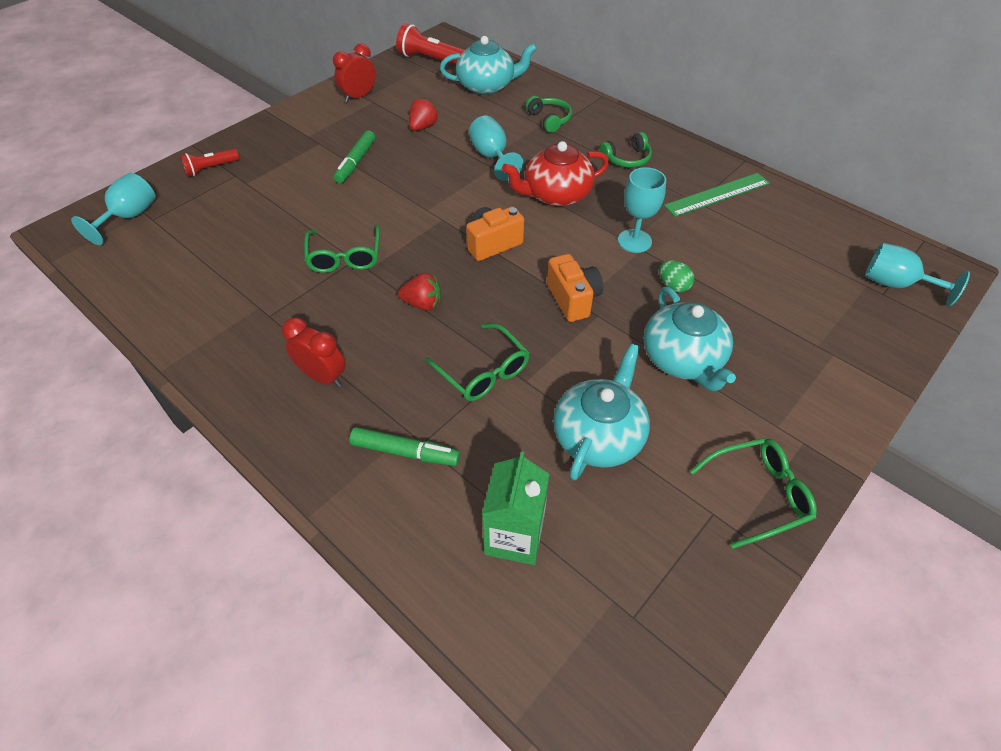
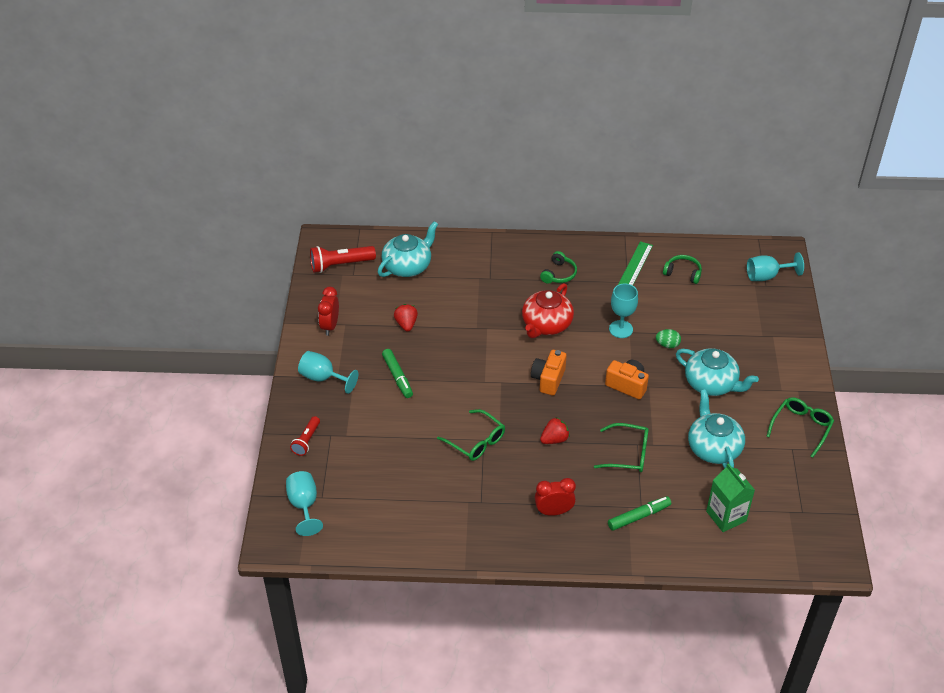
camera: 40 degrees left, 5 degrees down
(492, 157) = (478, 320): turquoise goblet -> turquoise goblet (323, 378)
(549, 119) = (480, 270): green headphones -> green headphones (683, 273)

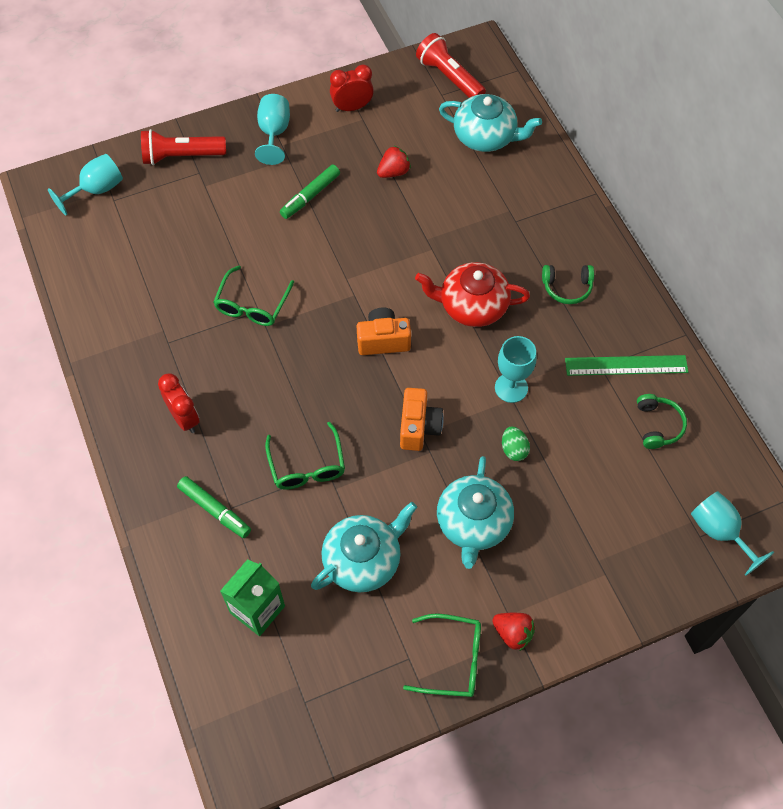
camera: 65 degrees right, 15 degrees up
(306, 441) = (181, 156): red flashlight -> red flashlight, size x1.61
(554, 439) = (292, 380): red strawberry -> red strawberry (513, 633)

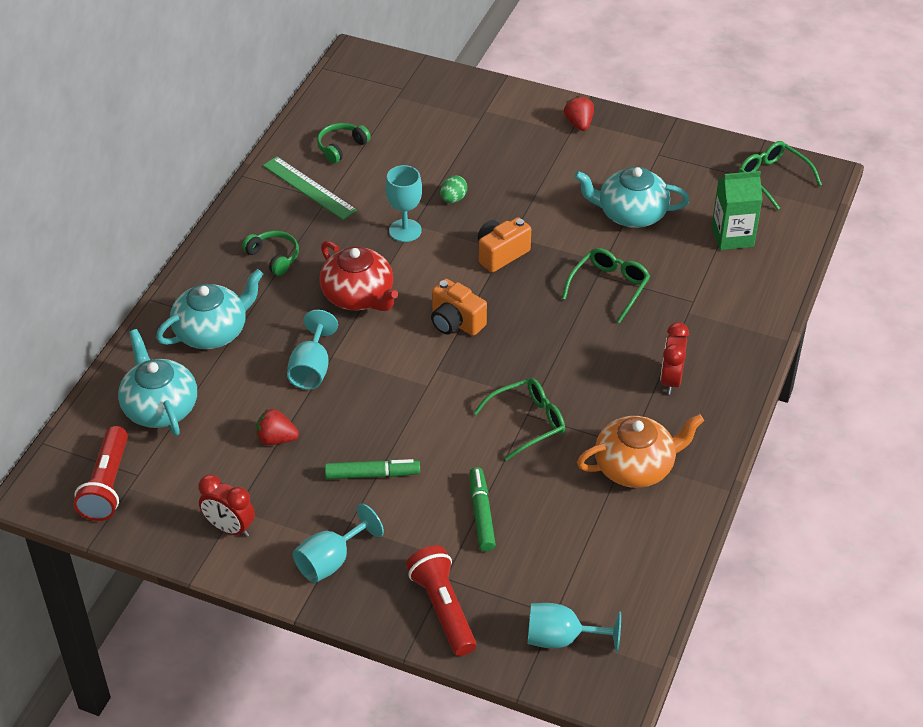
camera: 135 degrees left, 15 degrees down
(149, 330) = (635, 466): none -> orange teapot
(181, 156) = (443, 609): red flashlight -> red flashlight turned 150 degrees counterclockwise
(215, 510) = (706, 307): green marker -> green marker (481, 514)
(452, 660) = (631, 137): green glasses -> green glasses (772, 178)
(473, 523) = (534, 183): turquoise teapot -> turquoise teapot (212, 331)
(719, 532) = (388, 82): turquoise goblet -> turquoise goblet (311, 369)

